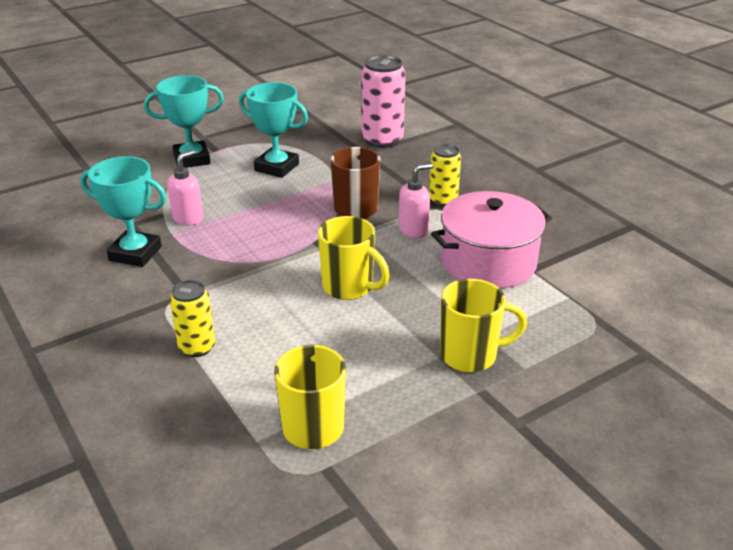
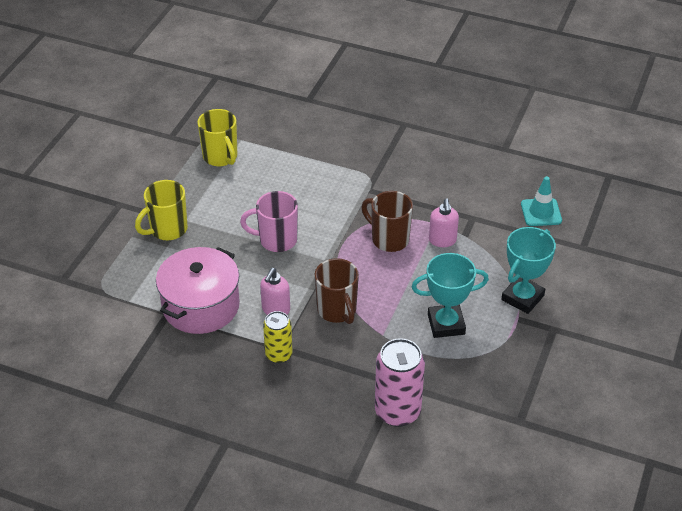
camera: 145 degrees right, 10 degrees up
(68, 202) = (541, 212): none -> turquoise traffic cone
(135, 253) = (436, 199): turquoise trophy -> none
(197, 347) = (322, 164): yellow can -> none
(234, 240) = (389, 239): none -> brown mug
(349, 287) = (276, 240): yellow mug -> pink mug

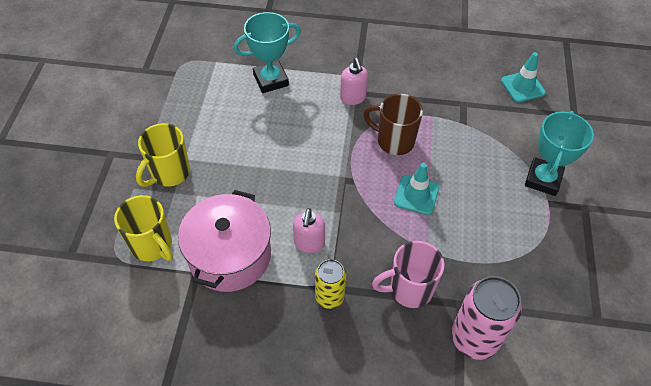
camera: 15 degrees left, 10 degrees up
(220, 157) = (201, 83): yellow mug -> yellow mug (152, 245)
(276, 240) = (285, 163): pink mug -> pink mug (409, 289)
(337, 310) = (372, 231): brown mug -> none
(392, 288) = (416, 195): none -> turquoise traffic cone
(442, 240) = (445, 133): pink soap dispenser -> pink soap dispenser (353, 98)
(446, 324) = (483, 224): turquoise trophy -> turquoise trophy (271, 80)

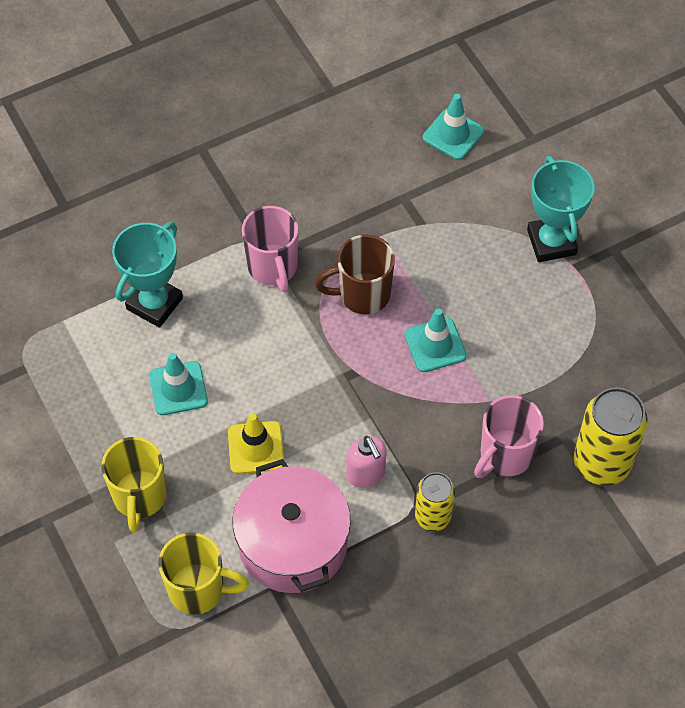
camera: 35 degrees left, 5 degrees up
(243, 129) = (178, 388): none -> turquoise traffic cone
(257, 187) = (255, 448): none -> yellow traffic cone
(353, 98) = (273, 267): pink soap dispenser -> pink mug
(474, 338) = (602, 463): pink can -> yellow can

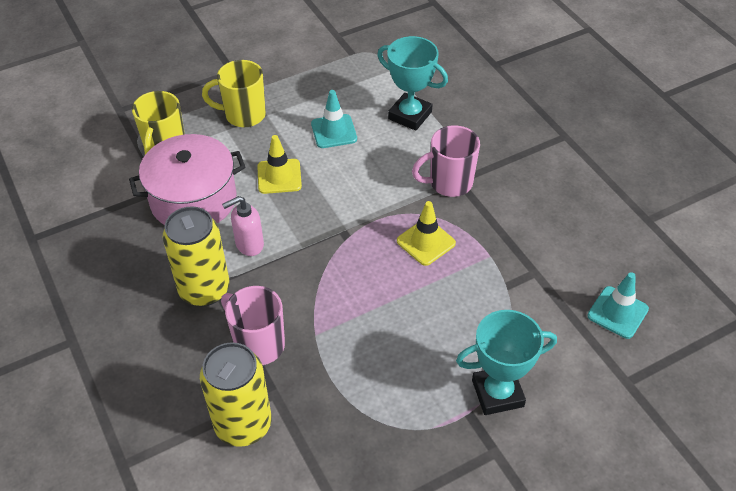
camera: 90 degrees right, 10 degrees down
(362, 294) = (426, 242): brown mug -> yellow traffic cone
(433, 516) = (204, 289): yellow can -> yellow can, size x1.63
(435, 345) = (374, 294): turquoise traffic cone -> none

